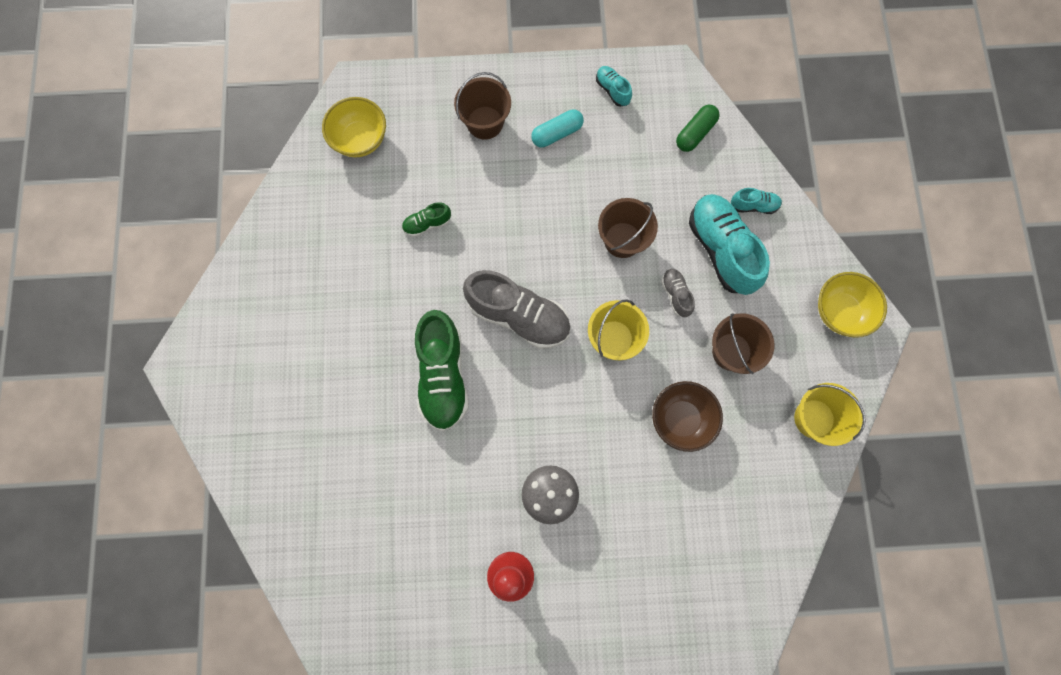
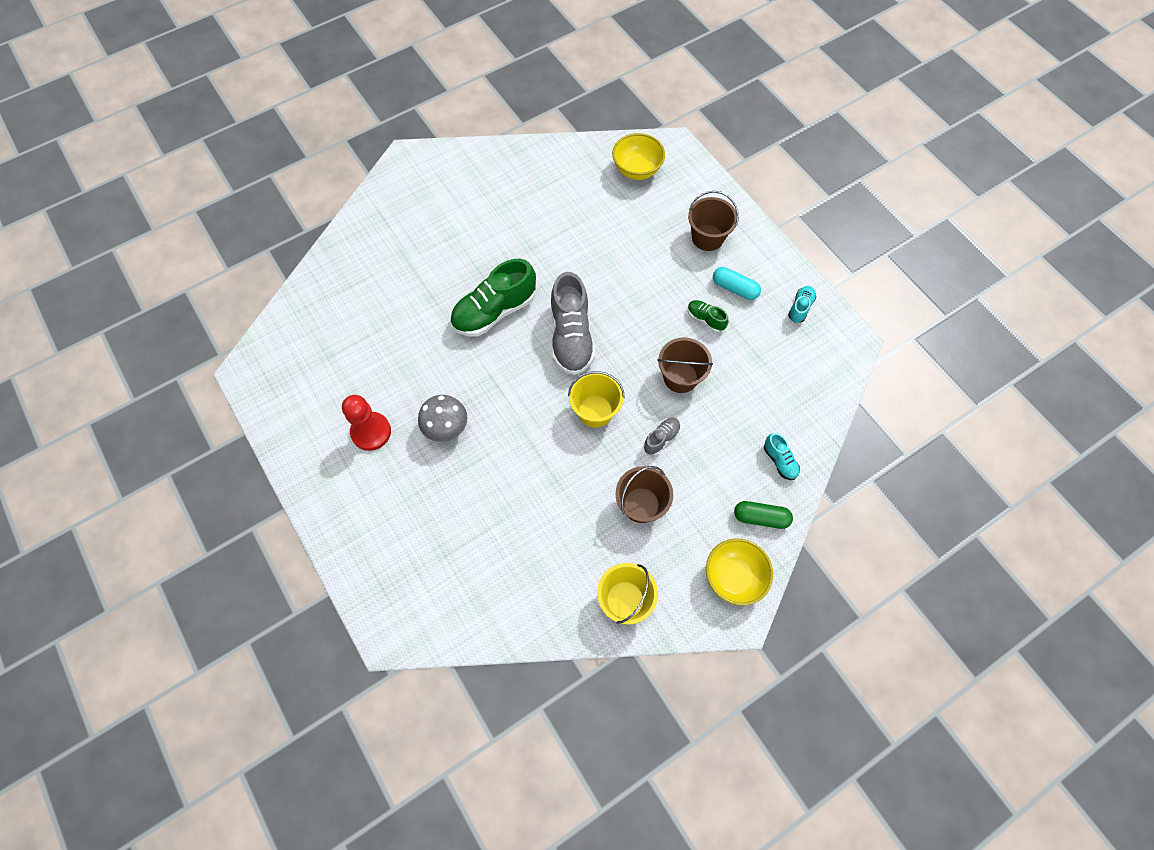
camera: 60 degrees right, 10 degrees down
(427, 224) = (602, 242): green shoe -> green shoe (705, 319)
(681, 419) = (560, 493): brown bowl -> none
(695, 133) = (810, 385): green capsule -> green capsule (760, 517)
(721, 249) = (723, 454): turquoise shoe -> none

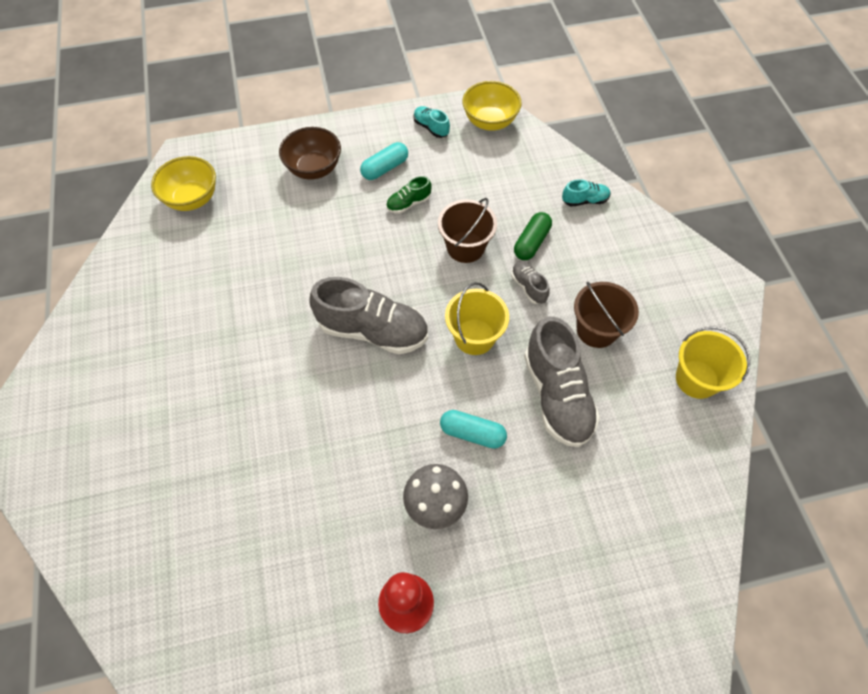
camera: 70 degrees left, 5 degrees down
(494, 311) = (300, 400): green shoe -> none
(510, 435) = (472, 433): none -> turquoise capsule
(566, 488) = (557, 395): none -> grey shoe
(707, 237) = (314, 169): brown bucket -> brown bowl
(733, 577) = (692, 278): yellow bowl -> yellow bowl (490, 121)
(760, 517) = (638, 235): green capsule -> green capsule (531, 242)

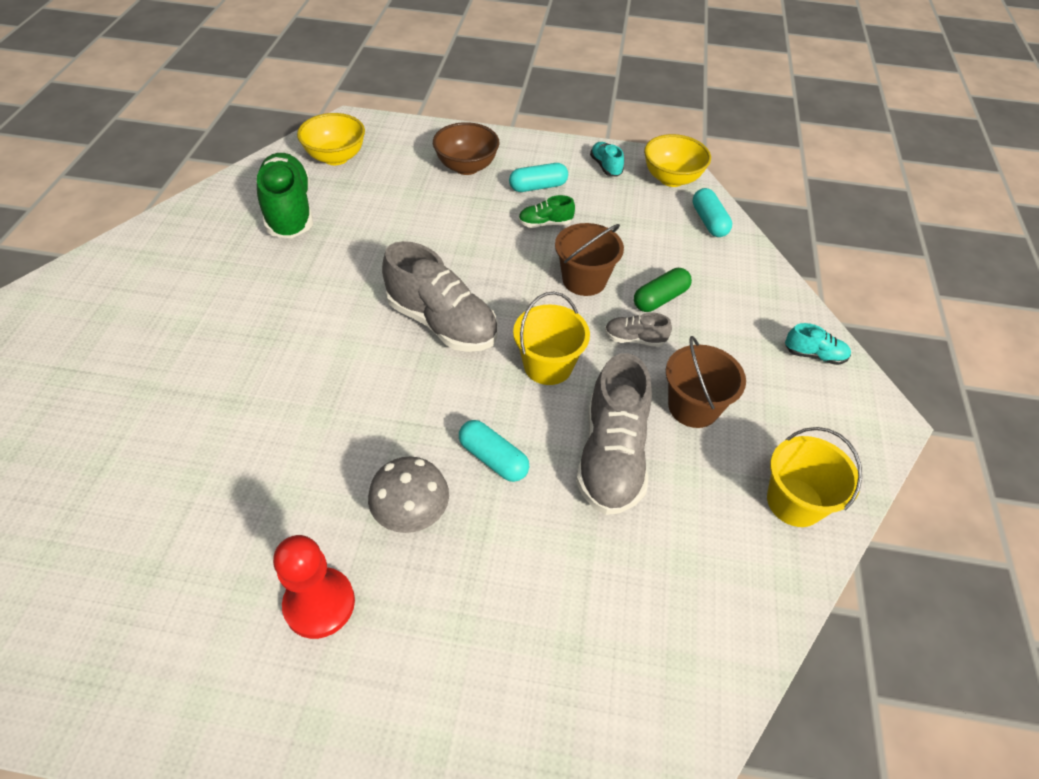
camera: 20 degrees right, 10 degrees down
(182, 270) = (289, 211): none -> green shoe
(528, 287) = (634, 339): grey shoe -> grey shoe turned 75 degrees counterclockwise
(537, 154) = (709, 221): none -> turquoise capsule
(584, 200) = (742, 279): turquoise shoe -> turquoise shoe (814, 355)

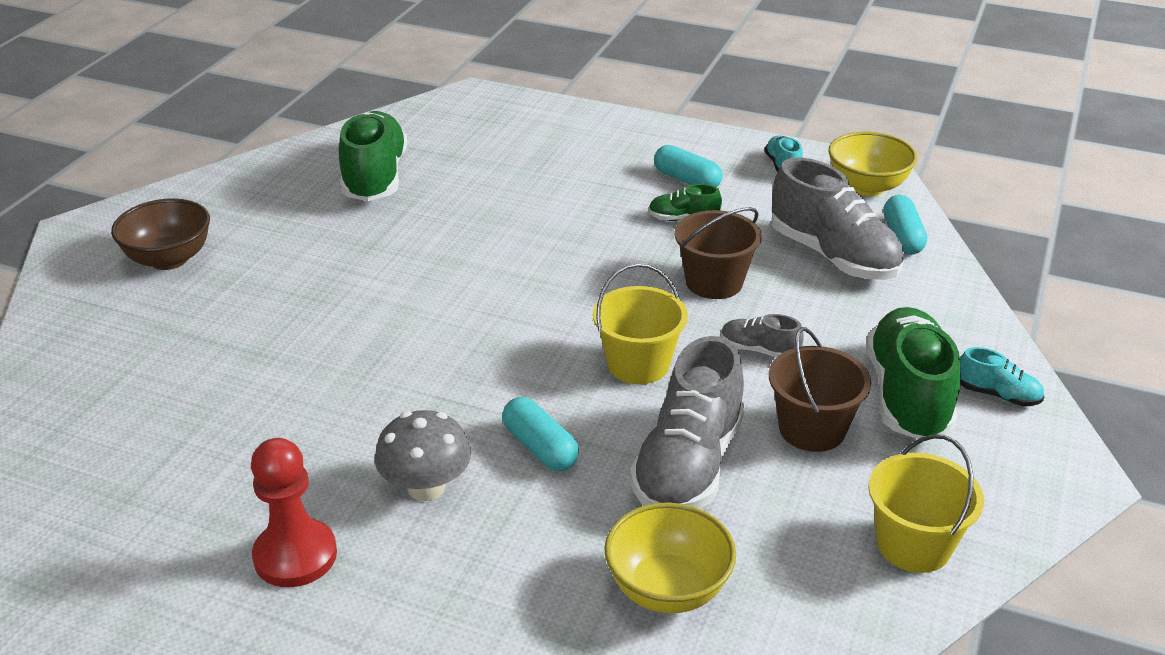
camera: 15 degrees right, 15 degrees down
(336, 157) = (446, 129): yellow bowl -> yellow bowl (667, 589)
(442, 323) = (522, 306): grey shoe -> grey shoe (833, 256)
(466, 167) = (602, 152): brown bowl -> brown bowl (169, 259)
(538, 187) = (687, 180): turquoise capsule -> turquoise capsule turned 45 degrees clockwise
(660, 299) = (807, 312): green capsule -> none
(752, 365) = (908, 395): none -> green shoe

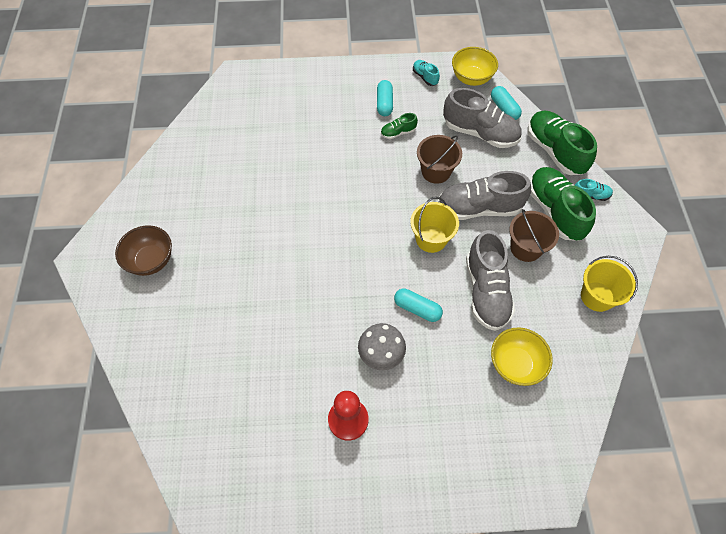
camera: 25 degrees left, 25 degrees up
(375, 178) = (223, 159): green shoe -> green shoe (554, 151)
(687, 180) = (384, 103): turquoise capsule -> turquoise capsule turned 75 degrees clockwise
(759, 350) = (479, 208): grey shoe -> grey shoe, size x2.13

